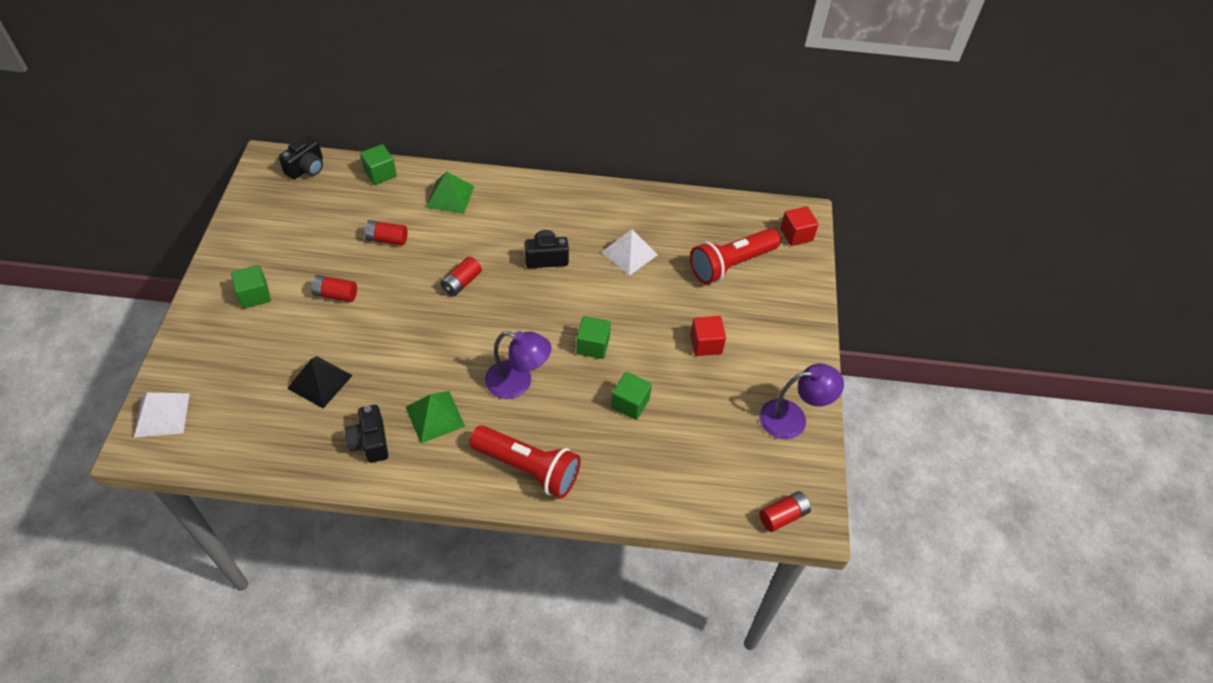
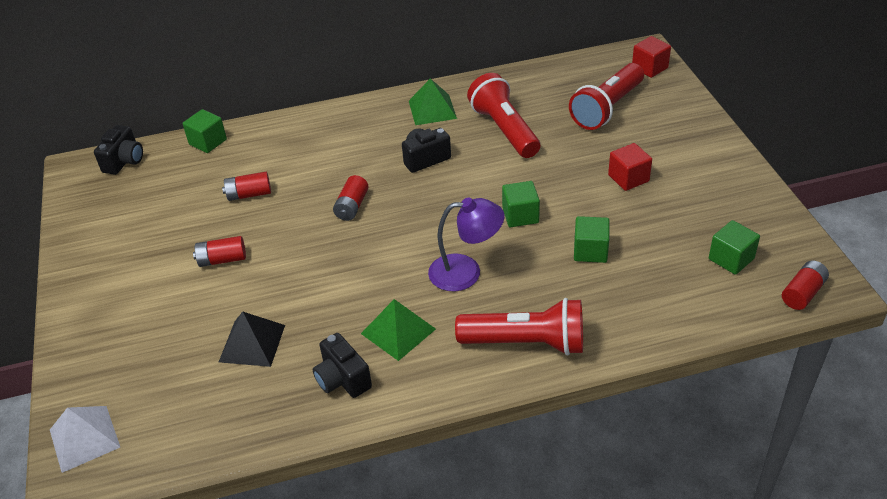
camera: 15 degrees left, 10 degrees down
(254, 295) = (131, 289): green cube -> green cube (731, 259)
(450, 196) = (293, 139): green pyramid -> green pyramid (432, 109)
(629, 253) = (504, 130): white pyramid -> red flashlight
(792, 418) = (752, 210): purple lamp -> none

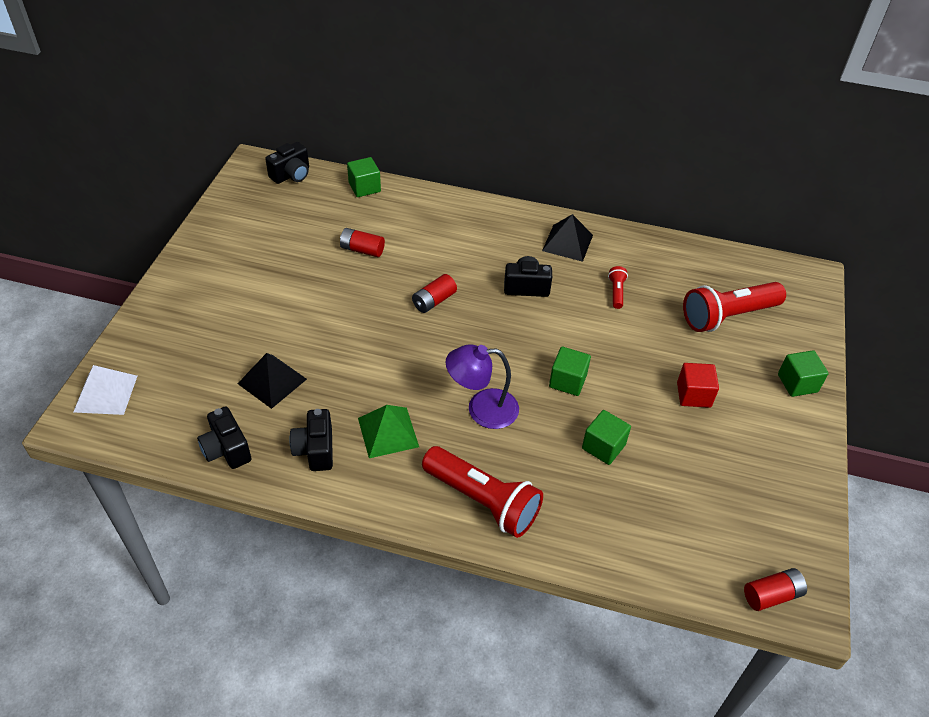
camera: 25 degrees right, 5 degrees up
(222, 259) = (301, 297): red battery -> none
(255, 423) = (226, 449): none -> black camera
(432, 109) = (567, 242): green pyramid -> black pyramid
(466, 272) = (482, 409): purple lamp -> purple lamp turned 150 degrees clockwise
(504, 130) = (616, 292): red flashlight -> red flashlight, size x0.44
(649, 68) = (802, 294): red cube -> none
(731, 259) = (728, 524): green cube -> green cube (797, 383)

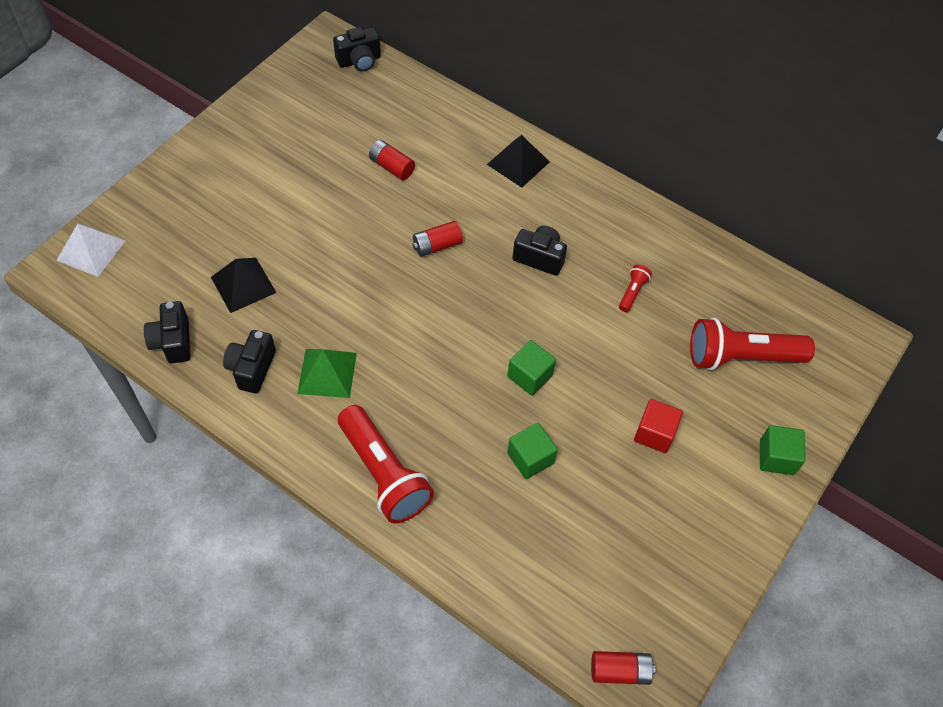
camera: 20 degrees right, 10 degrees up
(364, 187) = (426, 95): green cube -> none
(482, 409) = (428, 378): purple lamp -> none
(567, 242) = (609, 219): black pyramid -> black pyramid (518, 163)

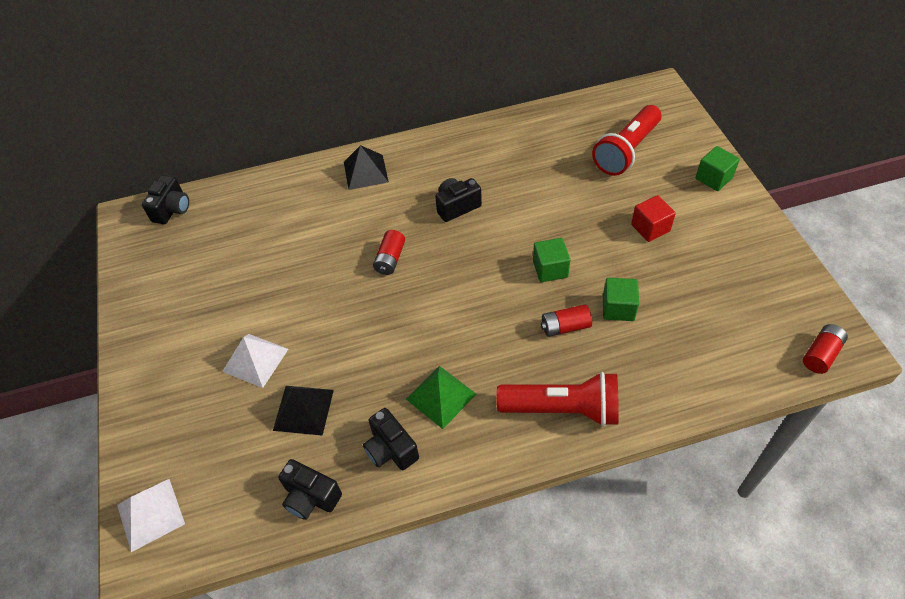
camera: 45 degrees left, 5 degrees down
(263, 221) = (255, 360): none -> white pyramid
(392, 167) = (292, 246): red battery -> red battery (565, 327)
(632, 292) = (530, 174): red flashlight -> none

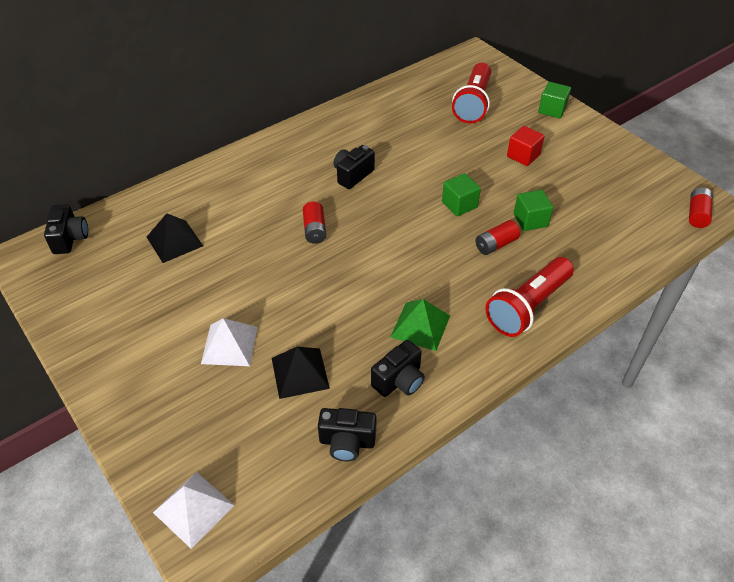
camera: 25 degrees left, 5 degrees down
(365, 172) = (252, 165): black pyramid -> black pyramid (174, 241)
(391, 449) = (399, 380): black camera -> black camera turned 75 degrees counterclockwise
(562, 409) = (527, 307): red flashlight -> red flashlight turned 150 degrees clockwise

